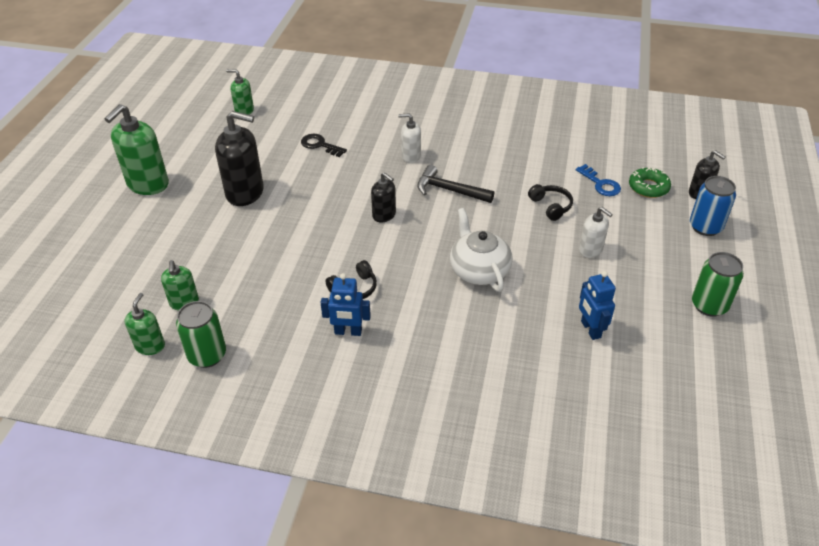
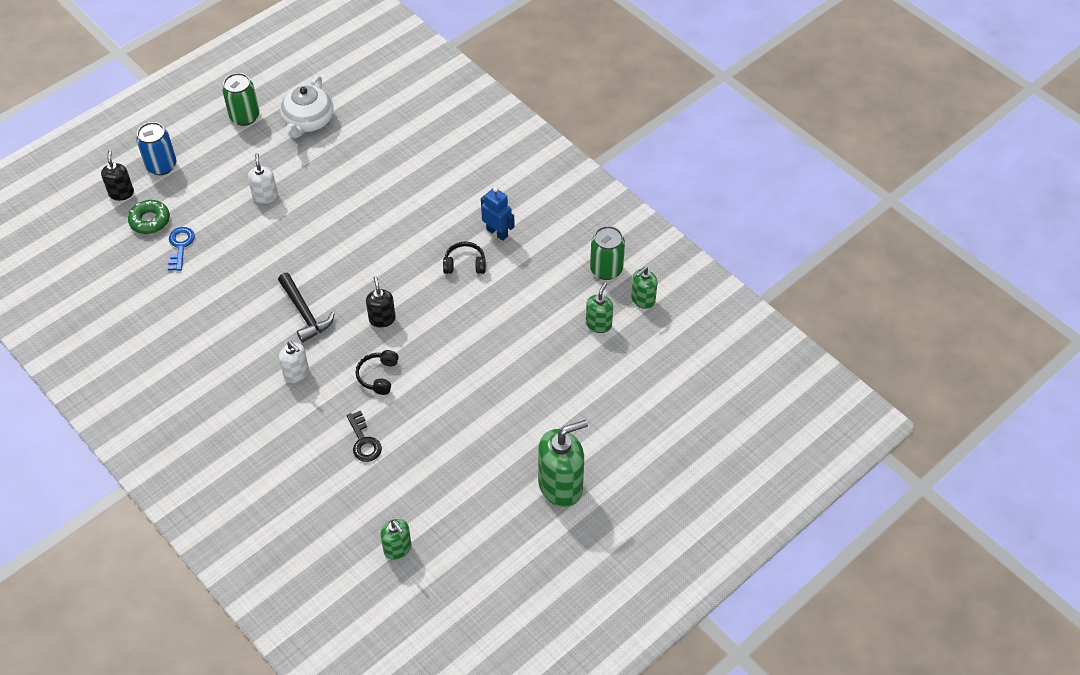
camera: 145 degrees left, 10 degrees up
(245, 193) = (478, 417): black soap dispenser -> none
(479, 270) = (362, 227): white teapot -> white teapot (308, 121)
(551, 206) = (245, 249): black headphones -> black headphones (378, 376)
(590, 329) = (339, 145): blue robot -> none

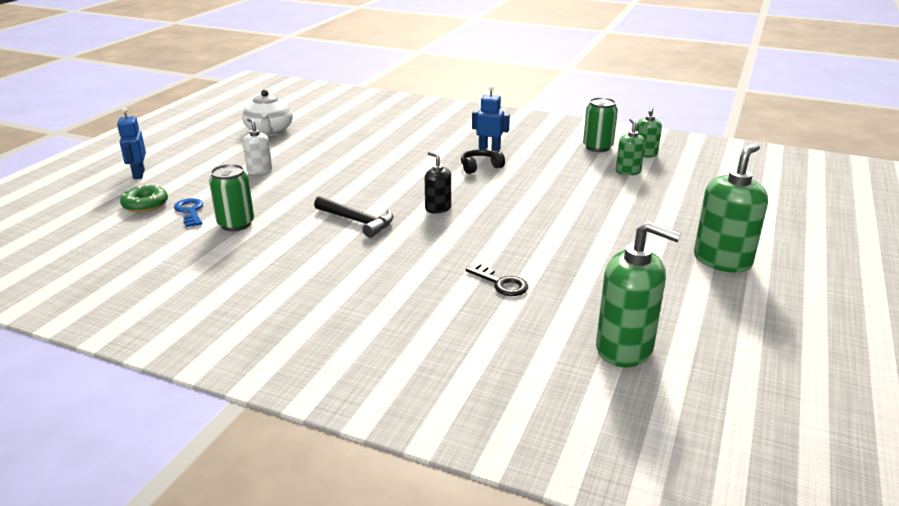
camera: 25 degrees left, 25 degrees down
(121, 193) = (103, 196): black soap dispenser -> none
(161, 166) = (138, 174): blue can -> blue robot
(245, 117) = (207, 139): green can -> green can (236, 224)
(296, 373) = (383, 258): white soap dispenser -> none
(378, 376) = (470, 240): black headphones -> none
(397, 548) = (624, 349): green soap dispenser -> green soap dispenser, size x1.82

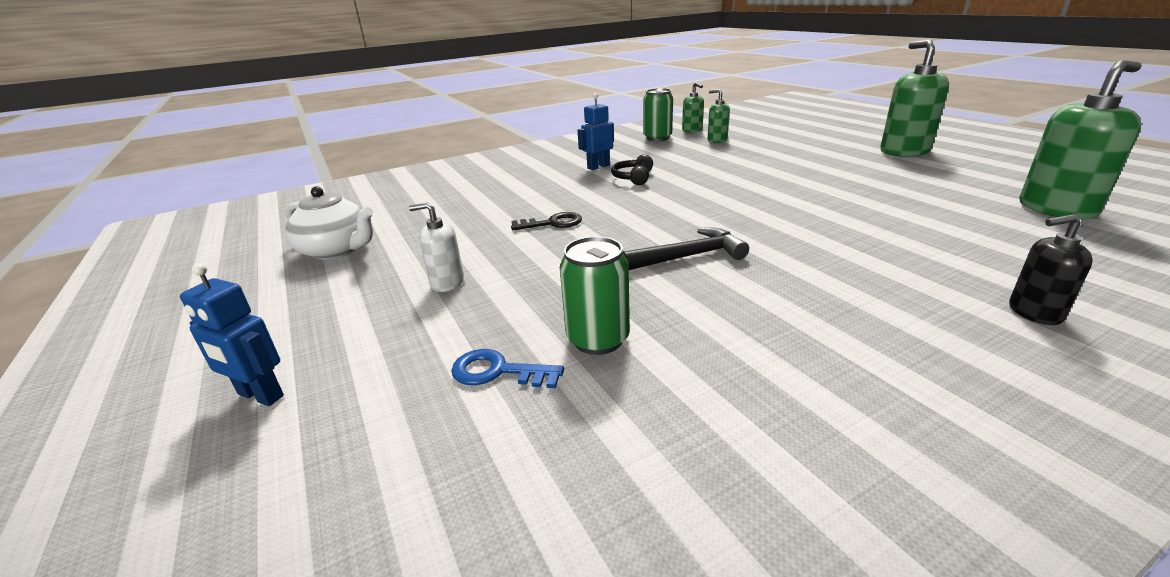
camera: 50 degrees left, 0 degrees up
(145, 204) = (399, 416): green donut -> none
(438, 208) = (704, 212): black soap dispenser -> black soap dispenser (1034, 312)
(501, 283) = (904, 224): black key -> black key (552, 223)

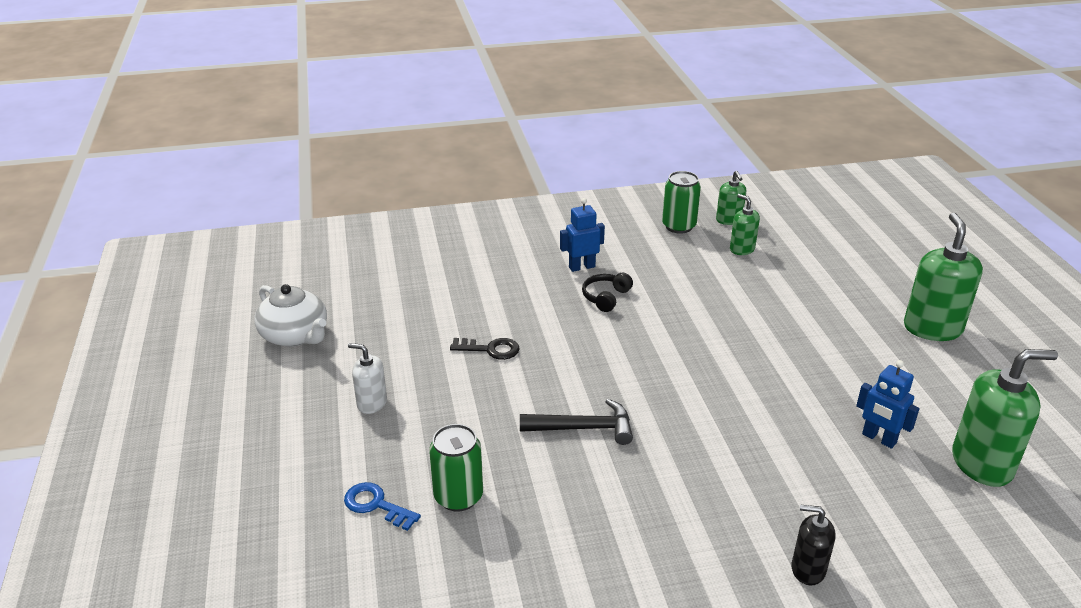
camera: 15 degrees right, 5 degrees up
(260, 395) = (217, 479): blue robot -> blue robot (879, 439)

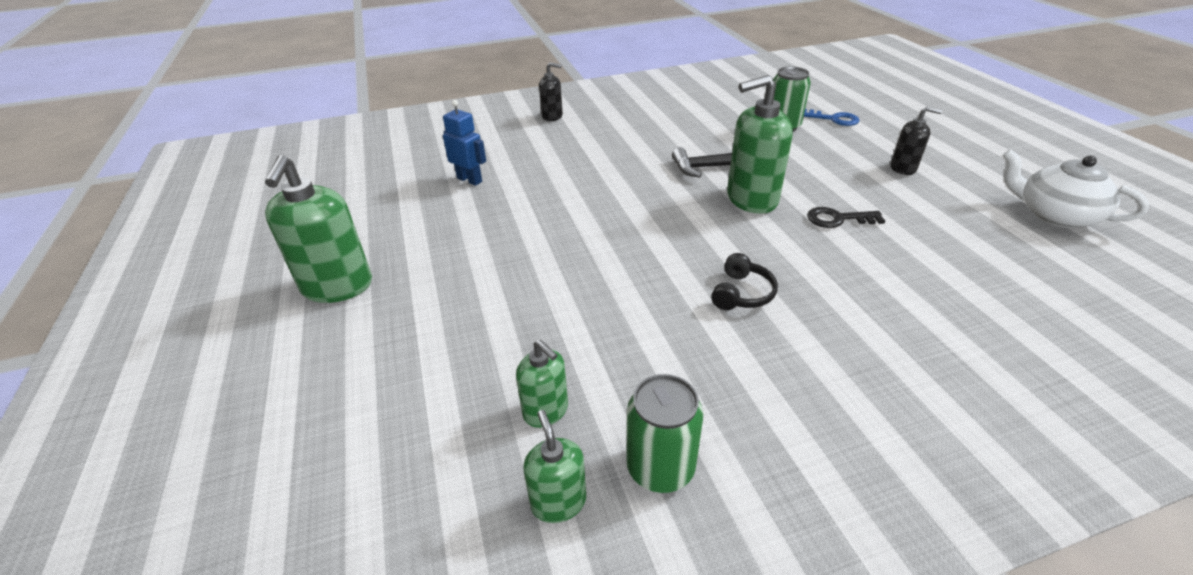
camera: 175 degrees right, 5 degrees up
(371, 403) = (903, 168): white soap dispenser -> black soap dispenser
(581, 267) = (797, 343): blue robot -> none
(982, 464) = (398, 171): green soap dispenser -> green soap dispenser (751, 199)

